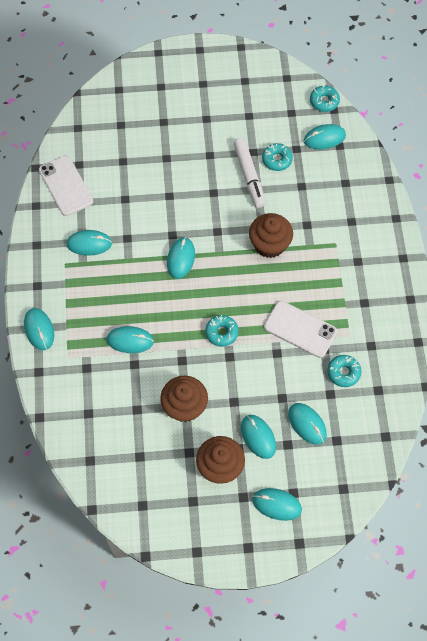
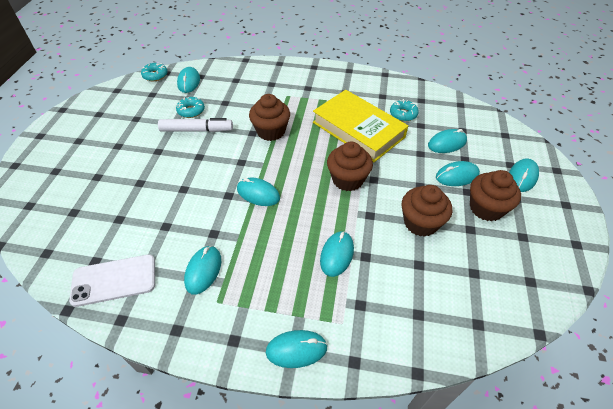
camera: 75 degrees left, 15 degrees down
(221, 332) = (347, 179): turquoise donut -> brown cupcake
(300, 329) = (358, 130): white phone -> yellow book

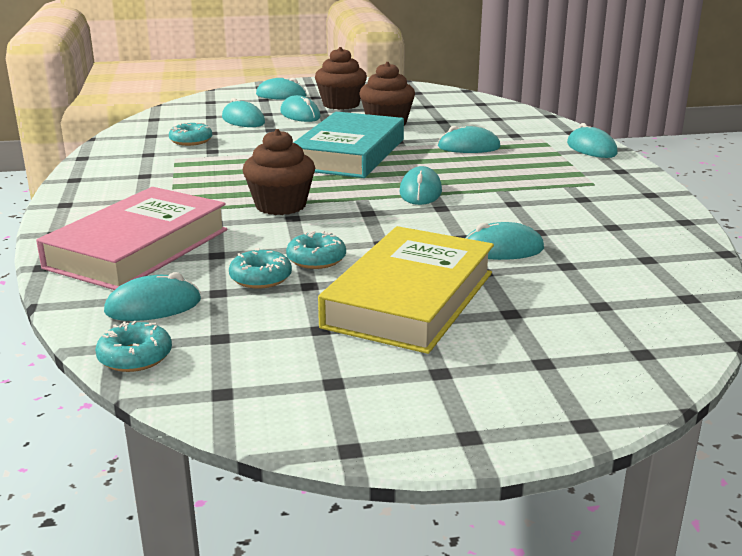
camera: 110 degrees left, 25 degrees down
(114, 280) = (651, 238): white phone -> none
(197, 130) = (316, 259): white marker -> turquoise donut
(203, 271) = (569, 197): turquoise mouse -> turquoise mouse (502, 249)
(246, 83) = (138, 248): none -> pink book
(347, 179) = (349, 154): brown cupcake -> turquoise book
(358, 130) = (242, 158): yellow book -> yellow book (410, 299)

